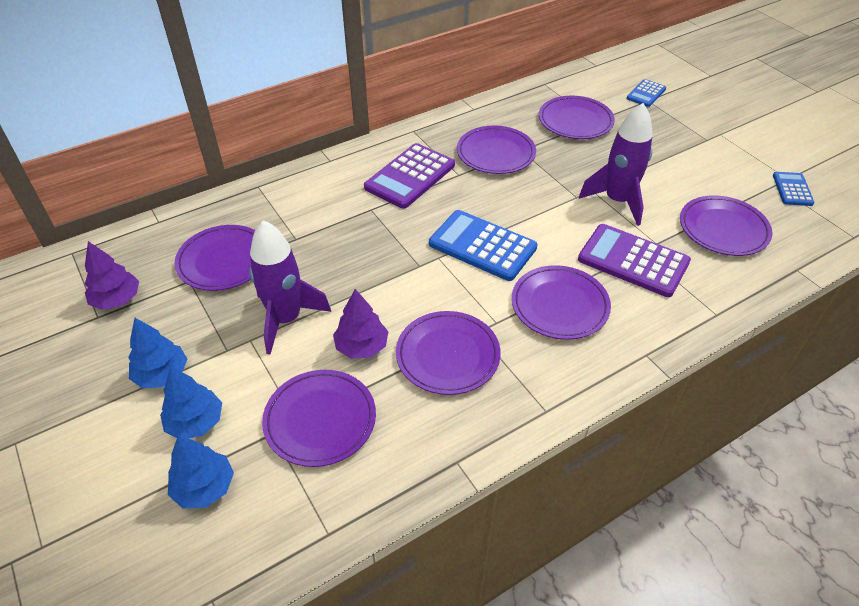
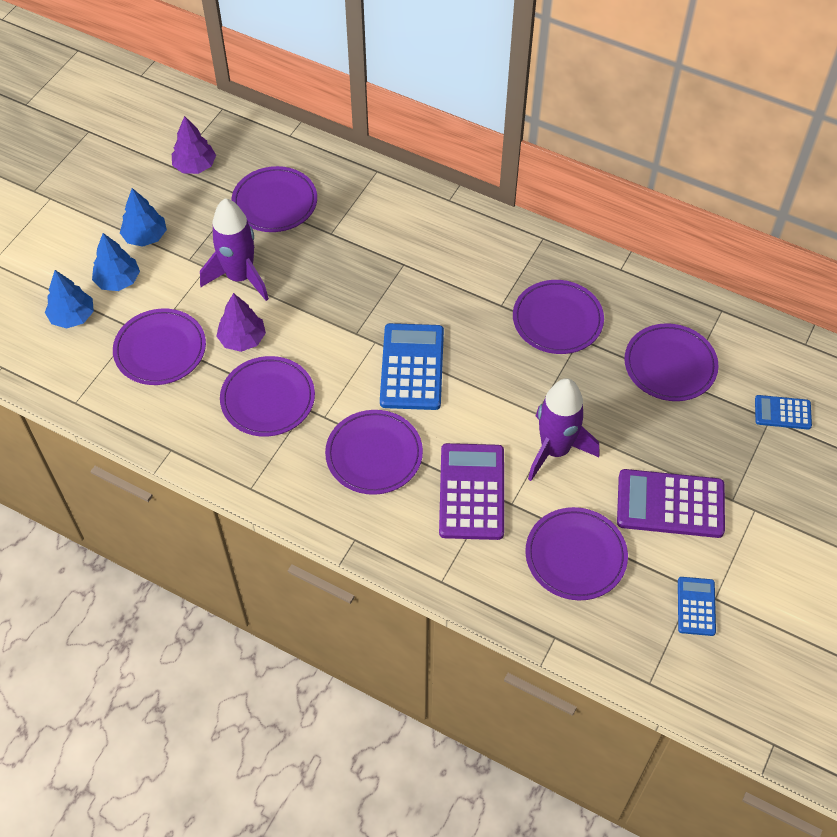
camera: 60 degrees right, 10 degrees up
(410, 176) = (470, 270): purple calculator -> purple calculator (670, 504)
(792, 189) = (696, 606): blue calculator -> blue calculator turned 60 degrees counterclockwise

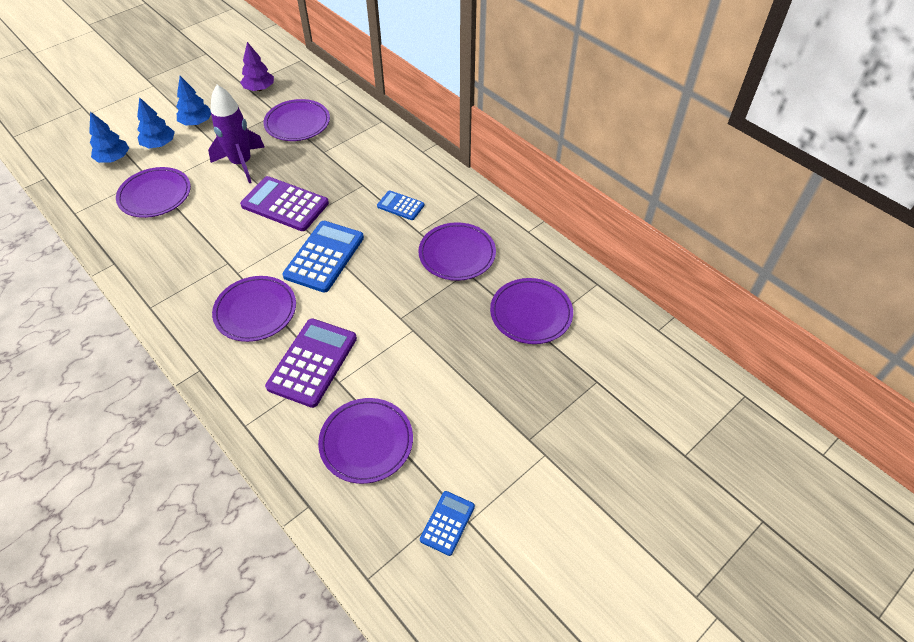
camera: 20 degrees right, 5 degrees down
(242, 339) = (215, 203): purple tree -> none
(268, 399) = (205, 249): purple plate -> none
(555, 450) = (399, 351): purple rocket -> none
(670, 504) = (471, 425): purple calculator -> purple calculator (285, 204)
(782, 412) = (611, 380): blue calculator -> blue calculator (400, 206)

